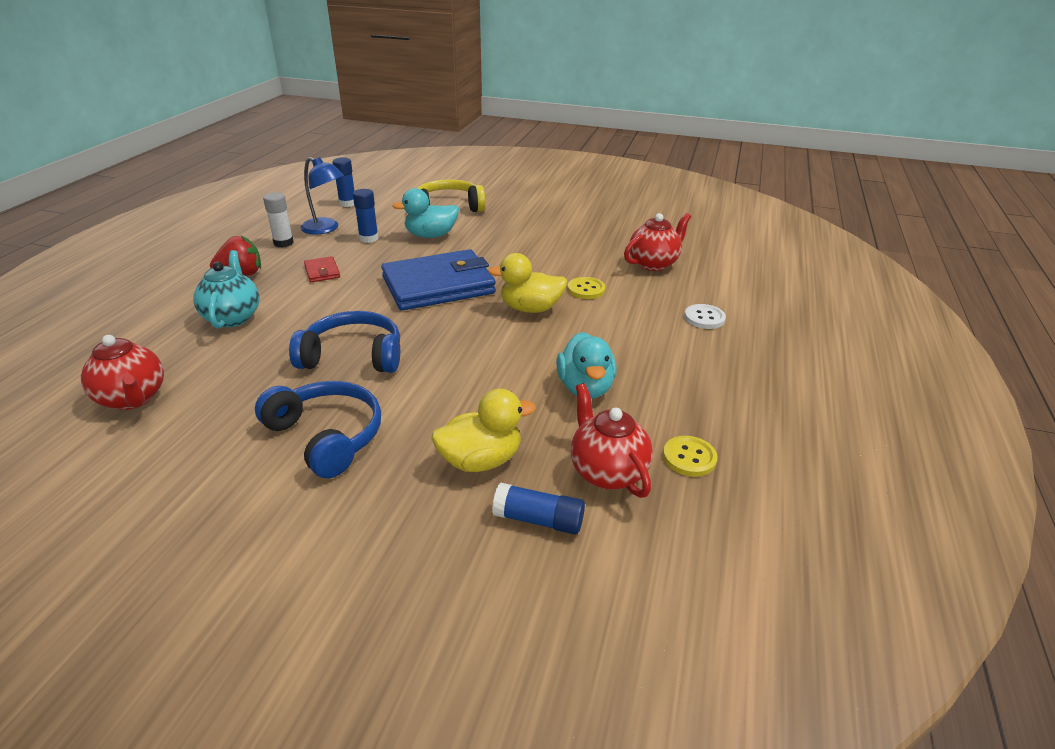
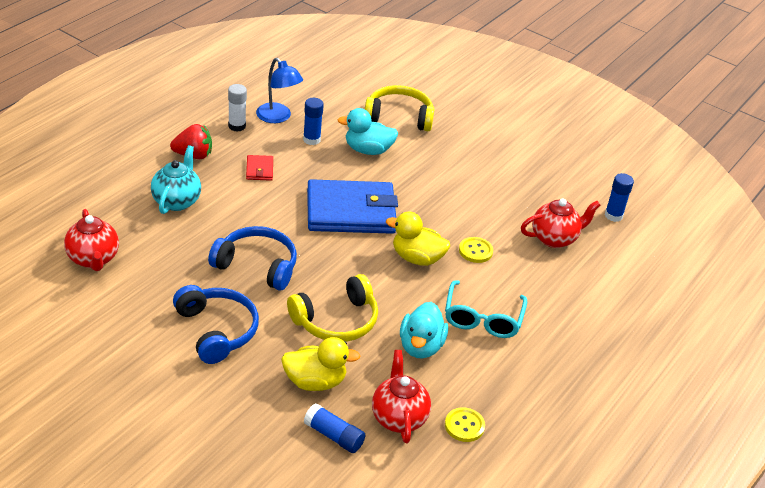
camera: 15 degrees right, 5 degrees up
(347, 203) = (308, 88): blue glue stick -> blue glue stick (613, 215)
(474, 387) = (336, 321): none -> yellow headphones
(633, 344) = (482, 318): none -> turquoise glasses
(704, 318) = (560, 310): white button -> none

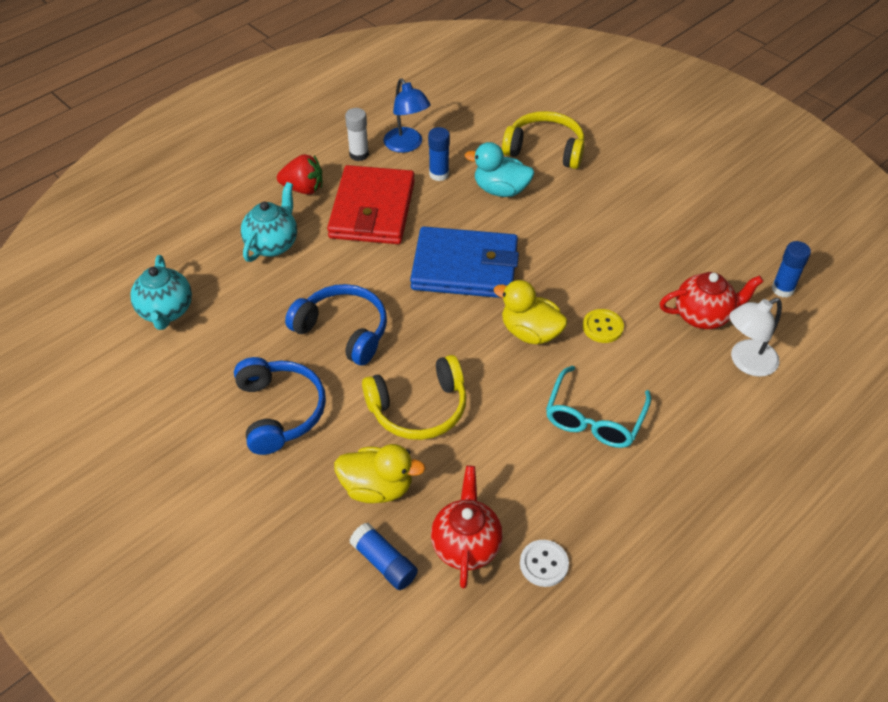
camera: 15 degrees right, 10 degrees up
(93, 259) = (166, 312): red teapot -> turquoise teapot
(259, 170) = (372, 209): red wallet -> red wallet, size x2.45
(421, 346) = (512, 450): turquoise duck -> none
(464, 426) = (544, 564): yellow button -> white button
(594, 270) = (746, 362): none -> white lamp

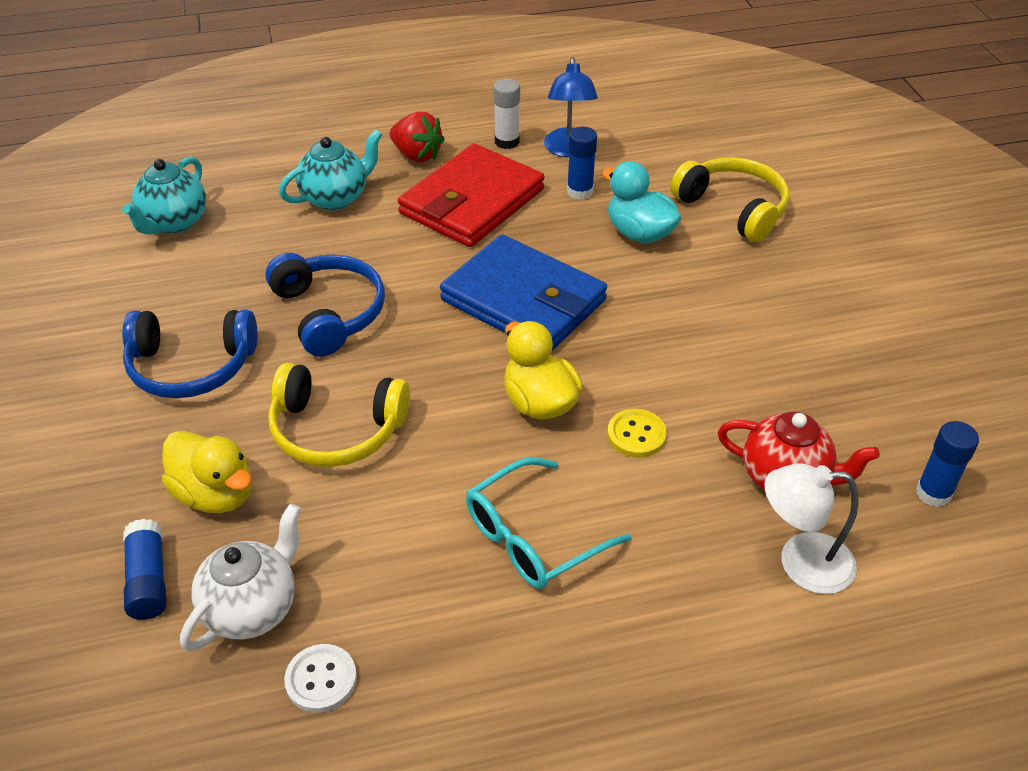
camera: 30 degrees right, 5 degrees down
(280, 411) = (191, 367): blue headphones -> blue headphones turned 75 degrees clockwise
(466, 545) = (252, 608): red teapot -> white teapot

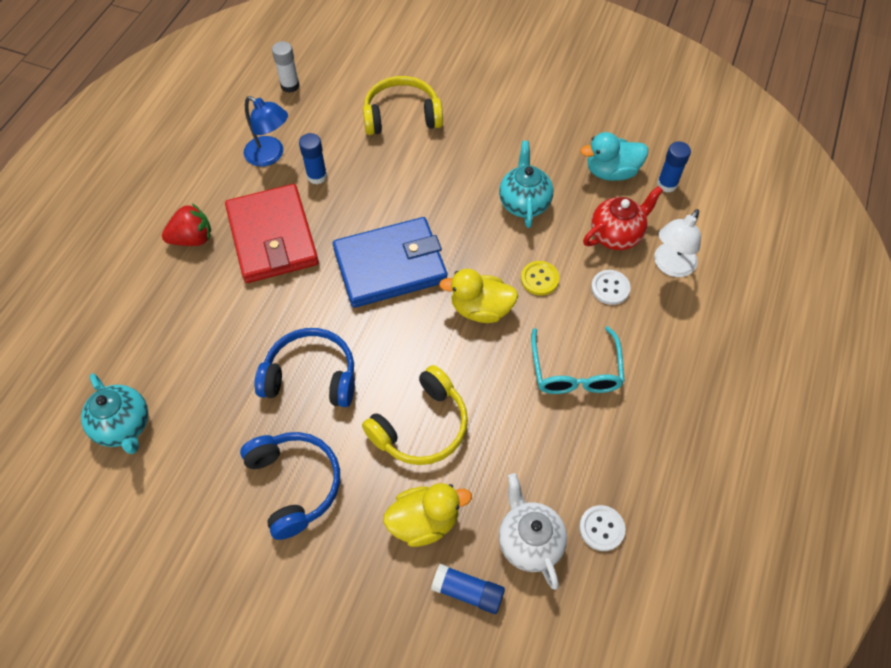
camera: 55 degrees left, 15 degrees up
(191, 367) = (295, 484): blue headphones -> blue headphones turned 60 degrees counterclockwise
(336, 198) = (194, 311): turquoise teapot -> turquoise teapot (524, 203)
(507, 142) = (228, 182): white glue stick -> white glue stick (290, 85)
(639, 233) = (382, 173): turquoise duck -> turquoise duck (611, 172)
(695, 512) = (610, 288): none -> white button

